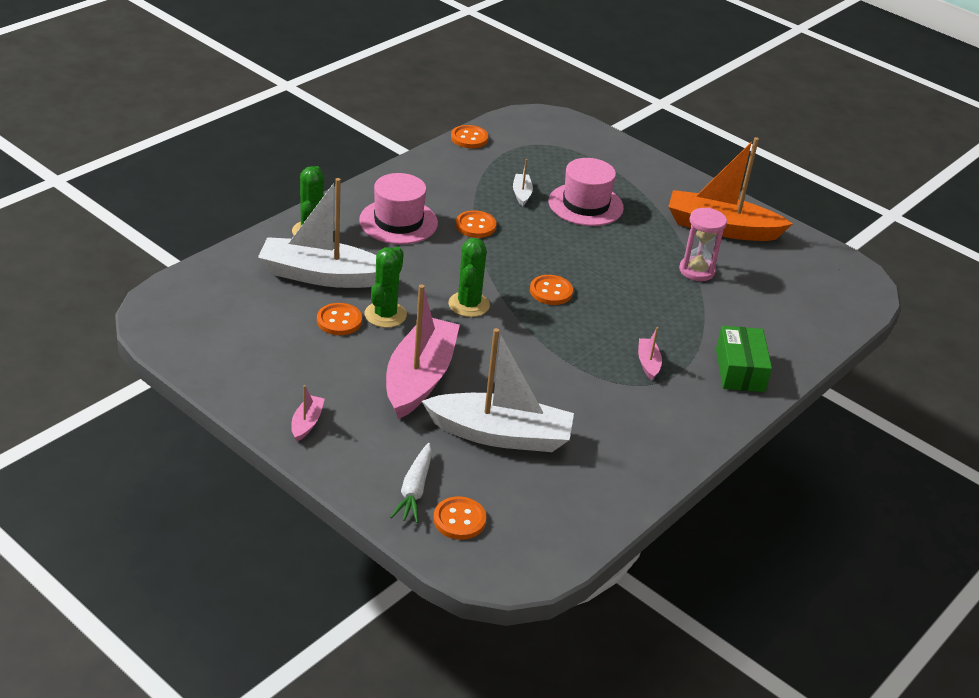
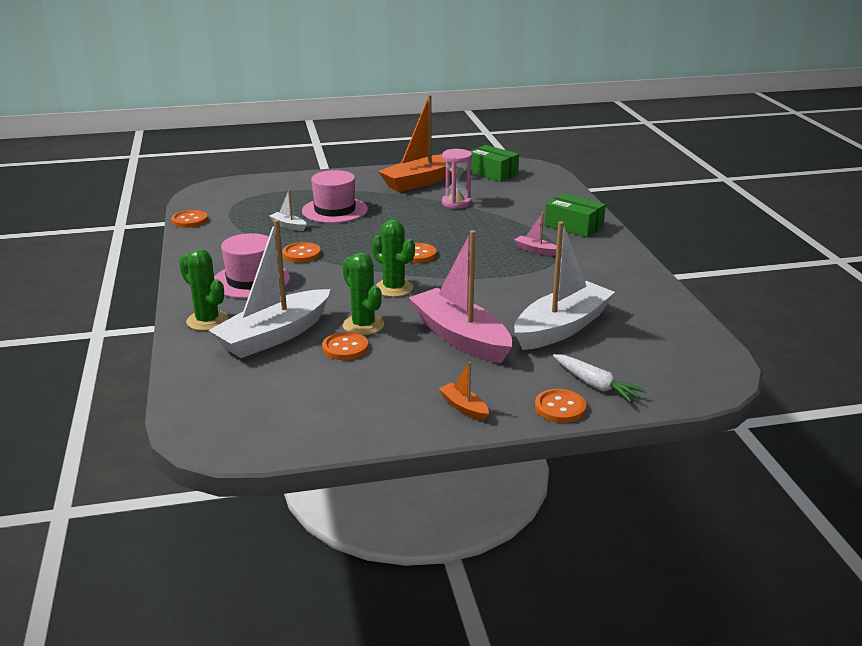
camera: 50 degrees left, 10 degrees down
(307, 423) = (464, 407): pink boat -> orange boat
(459, 520) = (646, 377): orange button -> orange button (560, 408)
(808, 266) = (492, 173): none -> green box

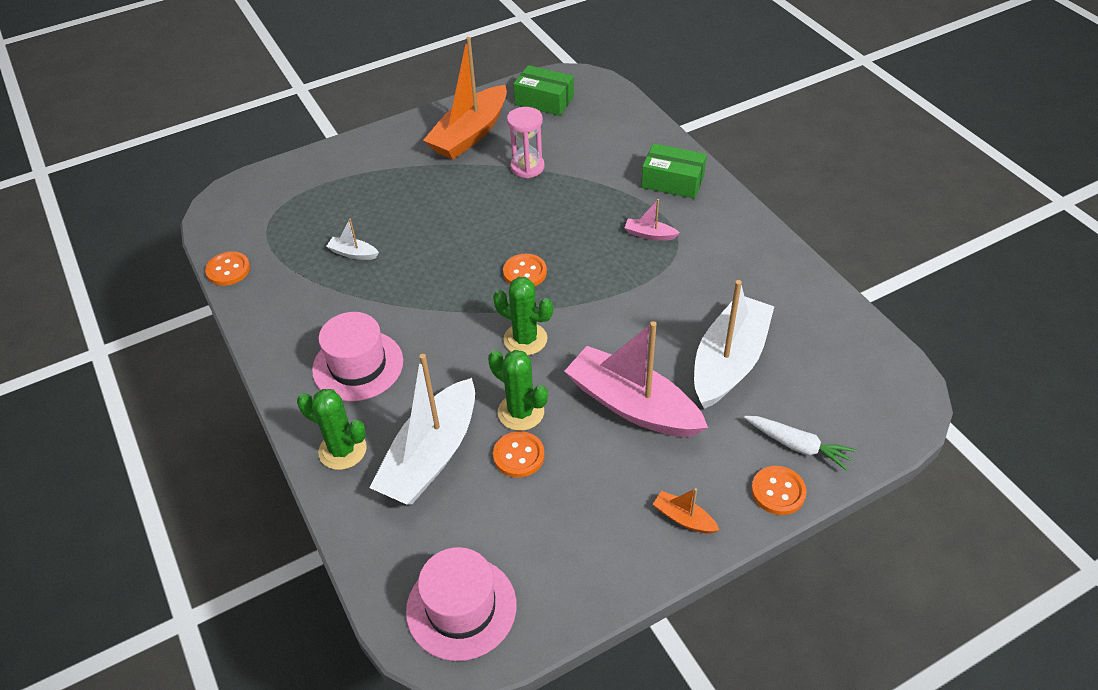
camera: 15 degrees left, 20 degrees up
(301, 254) = (393, 303): orange button -> none
(334, 210) = (394, 212): pink hat -> pink hat (461, 608)

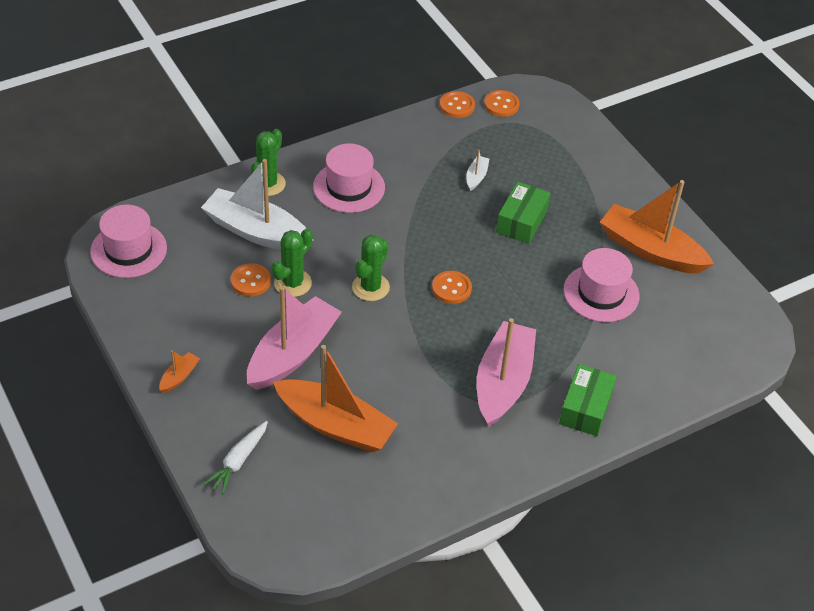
camera: 85 degrees right, 0 degrees up
(527, 167) = (601, 293): pink hourglass -> pink hat
(544, 101) = (715, 309): green box -> green box (521, 221)
(649, 234) = (503, 382): pink boat -> pink boat, size x2.40
(729, 361) = (335, 425): white boat -> orange boat
(778, 491) = (195, 440): orange button -> orange button (501, 105)

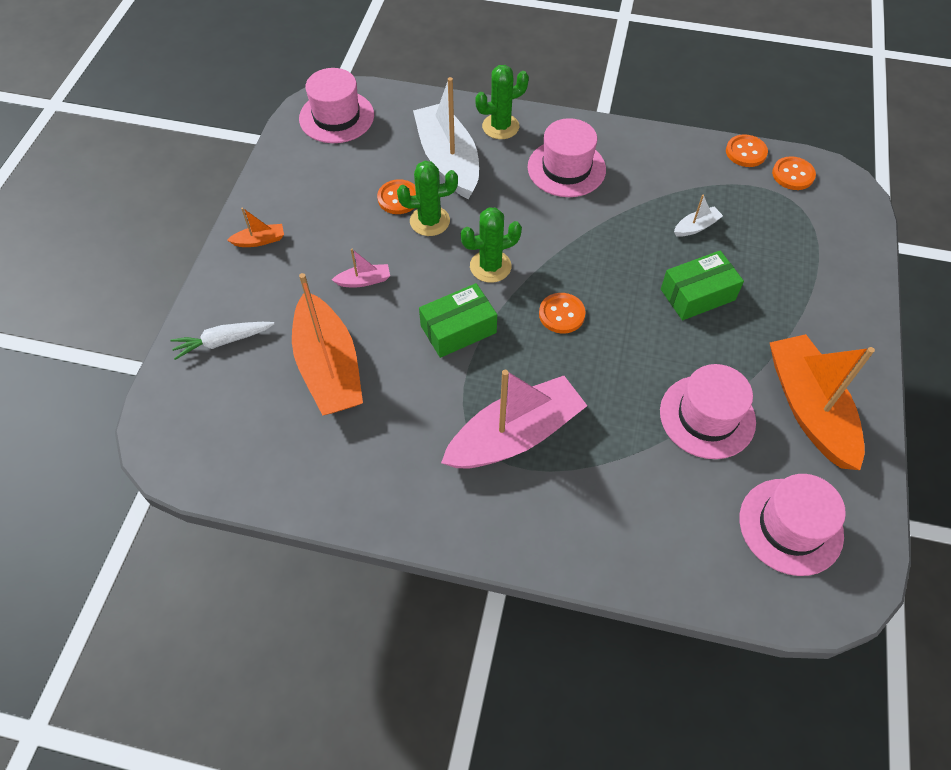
camera: 45 degrees right, 10 degrees up
(293, 353) = (364, 281): pink boat -> pink boat, size x0.42
(585, 408) = (568, 520): green box -> green box (458, 329)
(703, 324) = (790, 526): none -> pink hat

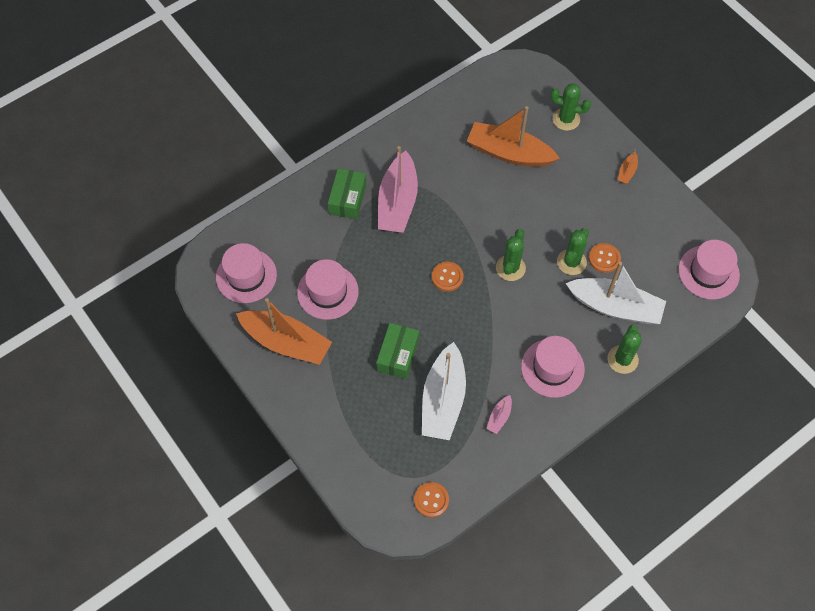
camera: 130 degrees right, 5 degrees up
(223, 341) = (566, 119): white carrot -> green cactus
(364, 281) = (553, 202): pink boat -> pink boat (499, 417)
(458, 329) = (481, 223): green box -> green box (347, 199)
(696, 227) = (443, 400): white boat -> white boat, size x2.40
(746, 152) = (474, 490): orange button -> none

